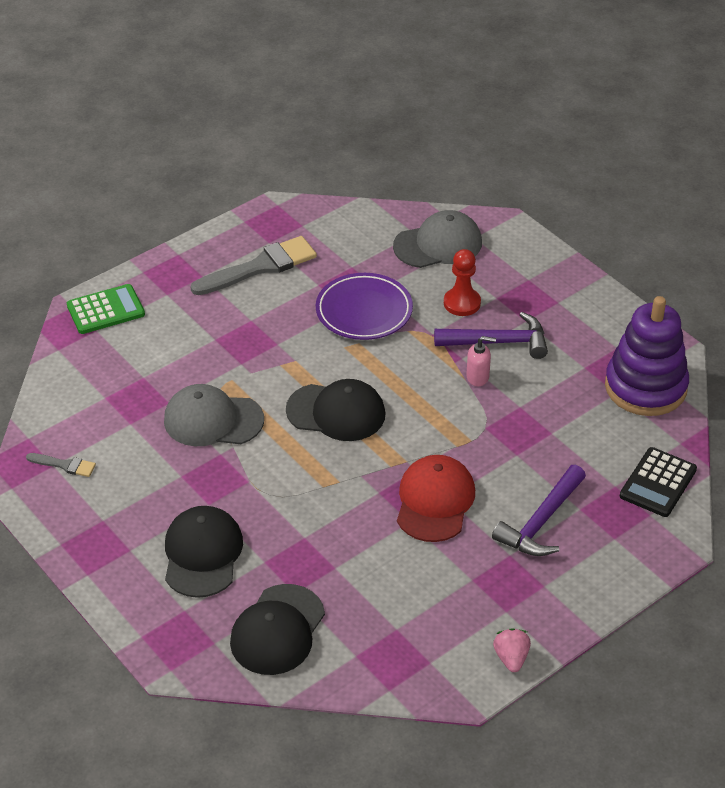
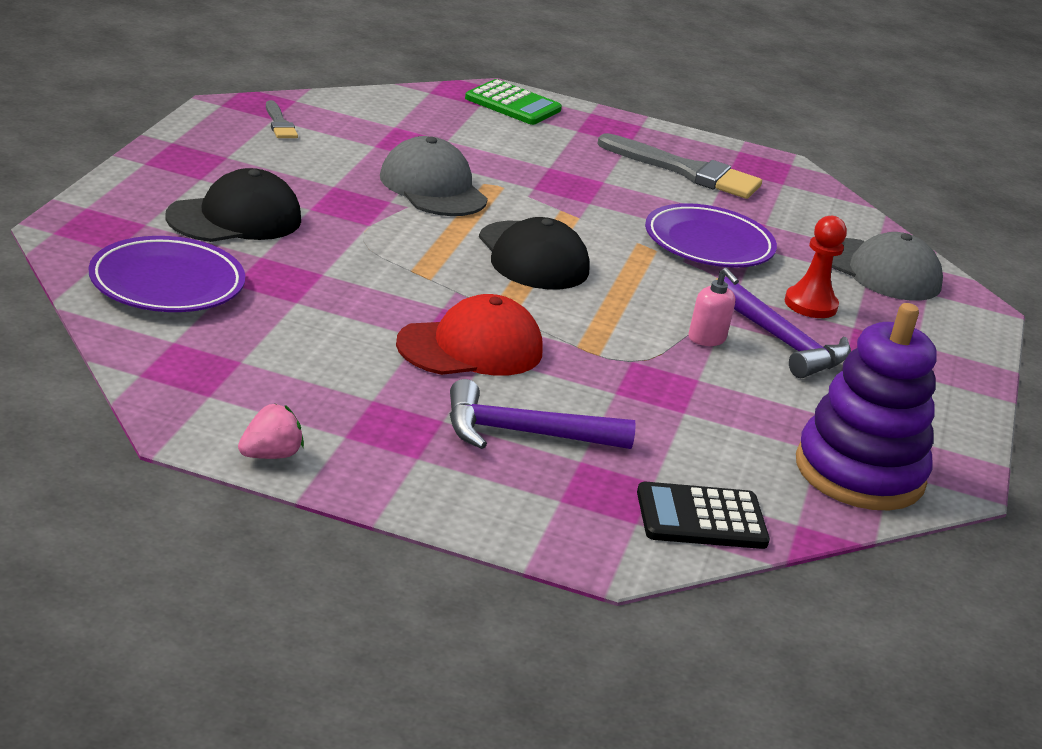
camera: 50 degrees right, 15 degrees down
(277, 630) = (167, 283): black cap -> purple plate

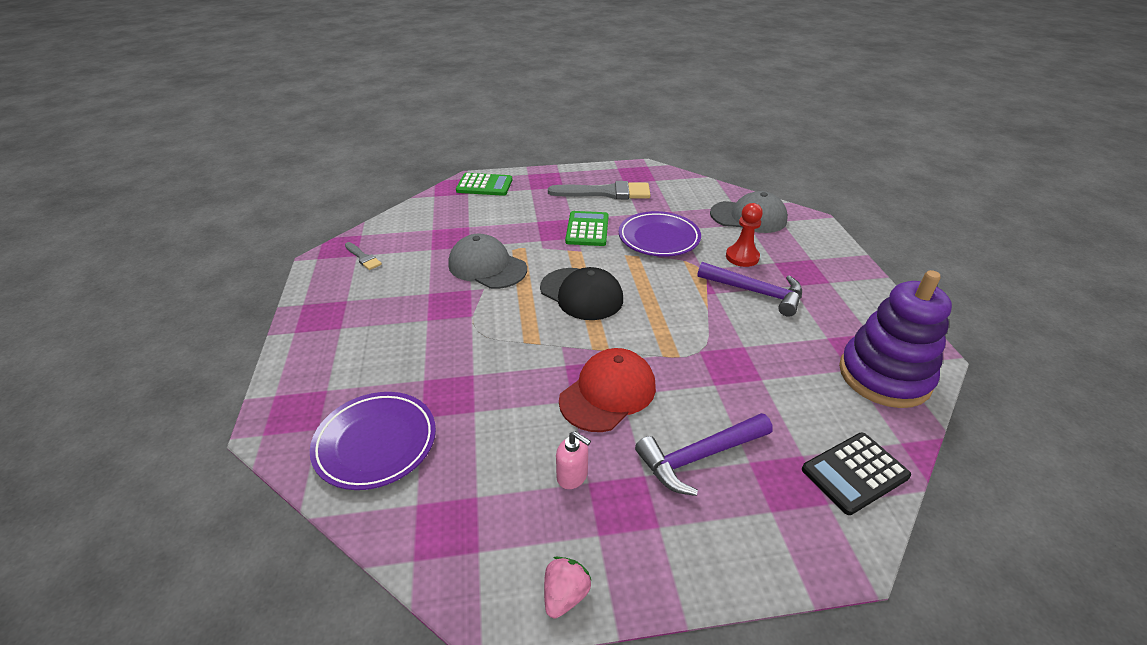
camera: 20 degrees left, 10 degrees up
(235, 218) = (385, 353): black cap -> none
(613, 199) = (587, 229): none -> green calculator
(707, 339) = (720, 311): pink soap dispenser -> pink soap dispenser (572, 476)

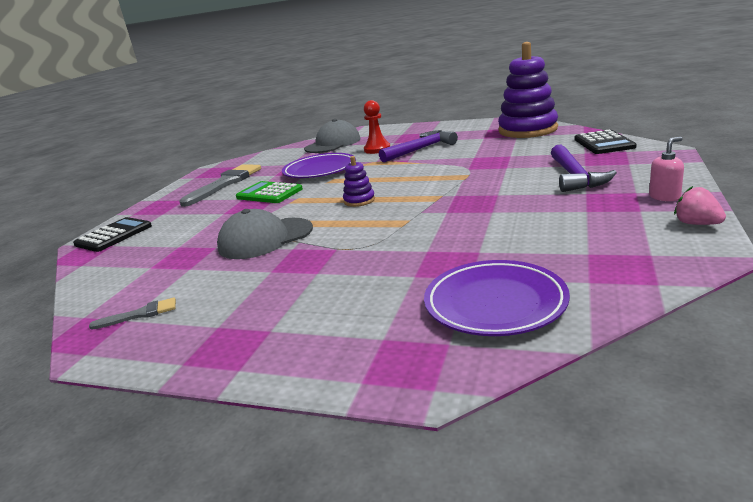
camera: 60 degrees left, 15 degrees down
(484, 185) = (114, 235): green calculator -> black calculator
(572, 476) = (578, 215): pink soap dispenser -> pink soap dispenser (664, 197)
(581, 294) = (359, 200): black cap -> purple stacking toy
(608, 393) = (492, 198): red cap -> none

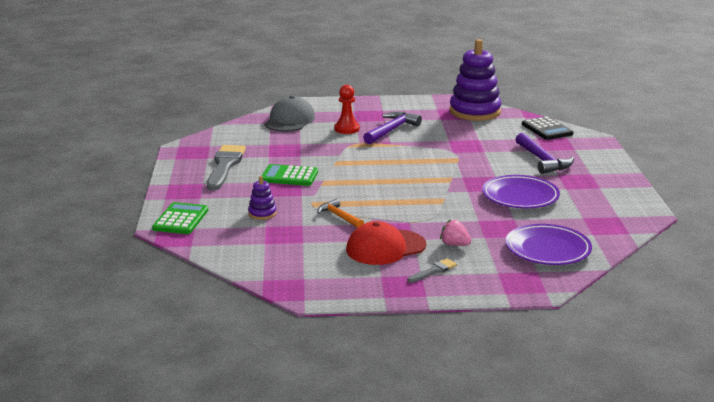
camera: 25 degrees left, 0 degrees up
(114, 235) = (181, 219): black calculator -> green calculator
(140, 314) = (309, 274): grey brush -> grey brush (433, 271)
(265, 239) = (339, 217): grey cap -> orange hammer
(270, 283) = (385, 248): none -> red cap
(320, 170) = (312, 152): purple plate -> purple plate (520, 196)
(359, 200) = (385, 182): purple stacking toy -> purple stacking toy (262, 213)
(664, 197) = (610, 177): pink soap dispenser -> none
(696, 224) = (636, 196): pink strawberry -> pink strawberry (454, 245)

